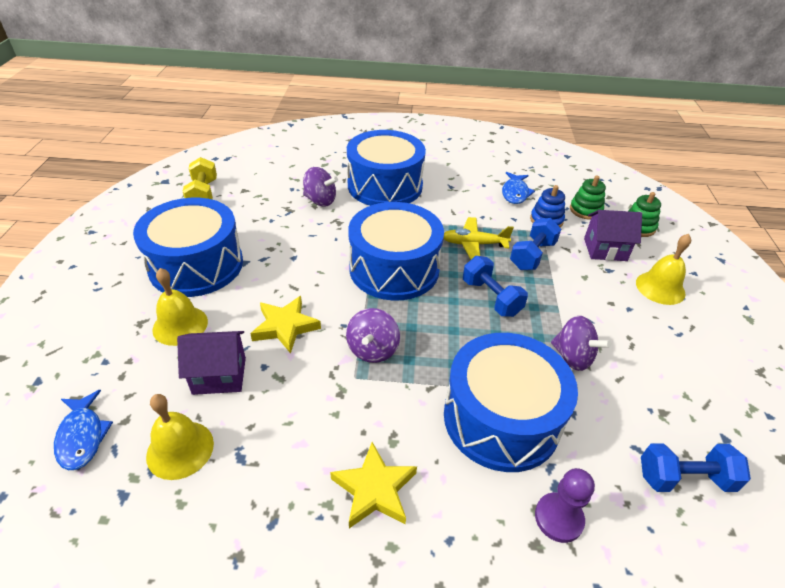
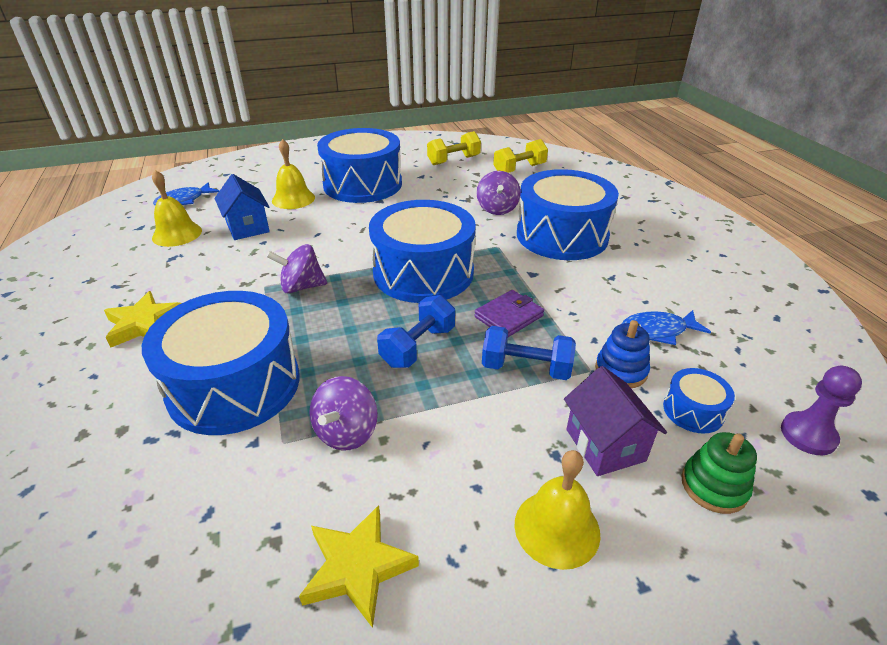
camera: 70 degrees right, 5 degrees down
(219, 375) = (247, 227): purple house -> blue house
(260, 166) = (519, 169): none -> yellow dumbbell
(285, 326) = (311, 238): yellow star -> yellow star (358, 567)
(474, 244) = (508, 316): yellow plane -> purple wallet
(558, 518) = (110, 447): purple pawn -> purple pawn (808, 435)
(585, 210) = (693, 410): green stacking toy -> blue drum
(684, 478) = (164, 570): blue dumbbell -> none

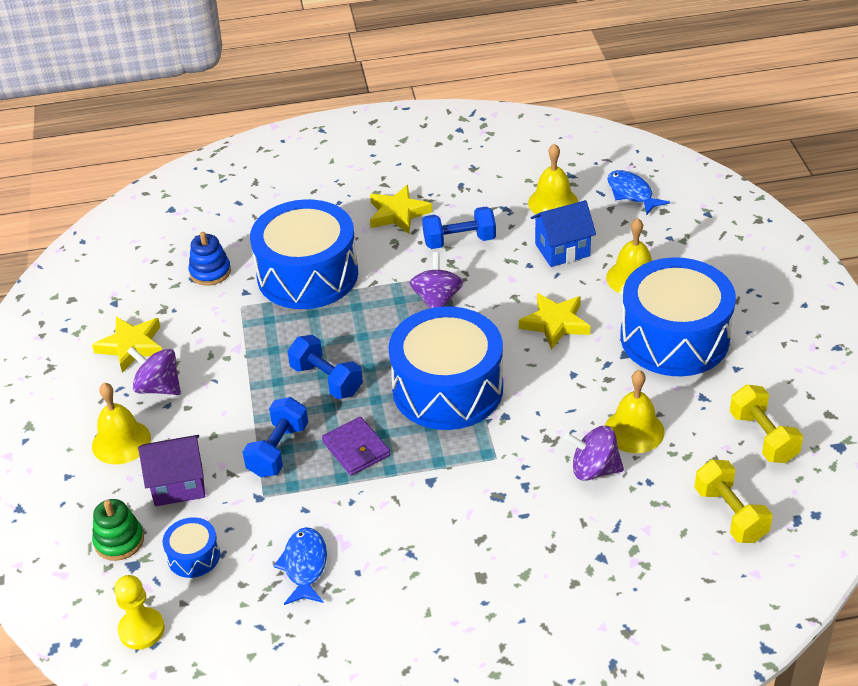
camera: 100 degrees right, 5 degrees up
(213, 280) = (459, 241): none -> blue dumbbell
(342, 227) = (555, 323): none -> yellow star
(346, 432) = (239, 338): purple spinning top -> purple spinning top (158, 387)
(456, 196) = (634, 430): none -> yellow bell
(562, 235) = (514, 526): blue drum -> none
(621, 370) = (256, 518): blue stacking toy -> blue stacking toy (210, 272)
(808, 435) = (141, 630): purple pawn -> yellow pawn

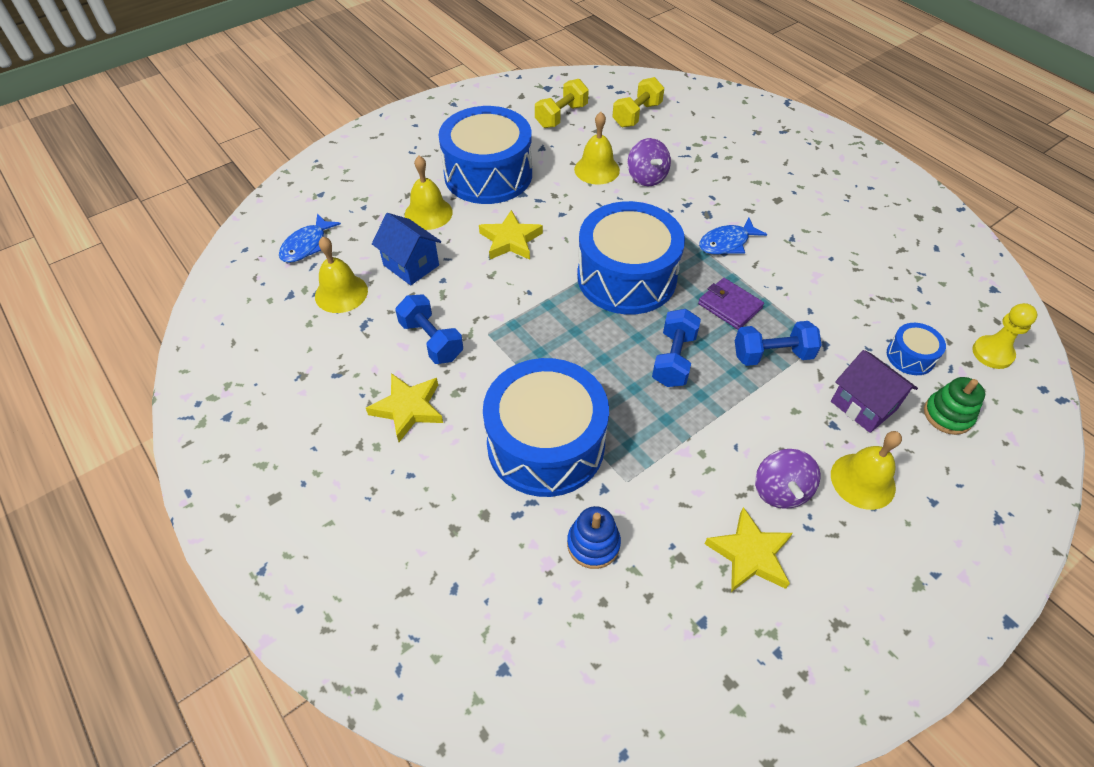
camera: 120 degrees left, 10 degrees up
(304, 566) = (854, 287): blue fish -> blue fish (727, 243)
(356, 449) = (729, 306): purple wallet -> purple wallet turned 75 degrees counterclockwise
(437, 300) = (525, 324): purple spinning top -> none

